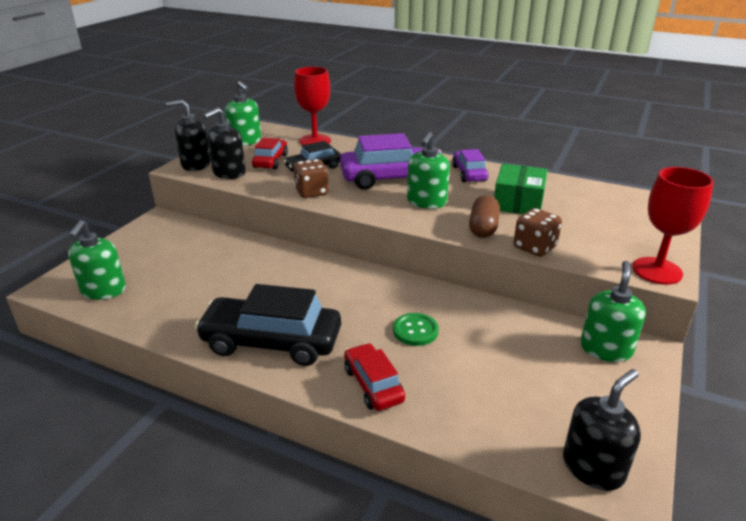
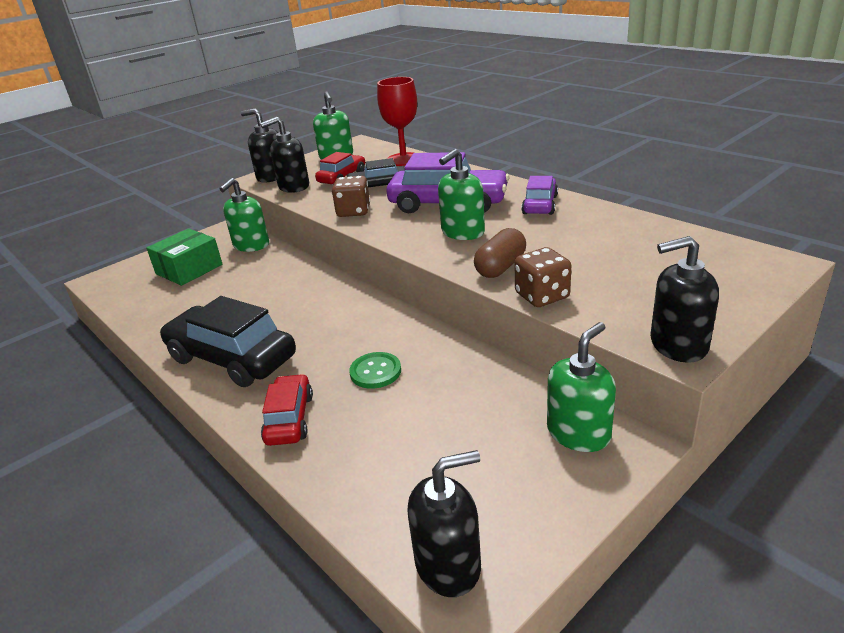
camera: 25 degrees right, 0 degrees up
(103, 290) = (135, 288): green soap dispenser -> green soap dispenser (251, 245)
(518, 202) = (569, 242): green box -> green box (189, 269)
(657, 271) = (678, 345): red goblet -> black soap dispenser

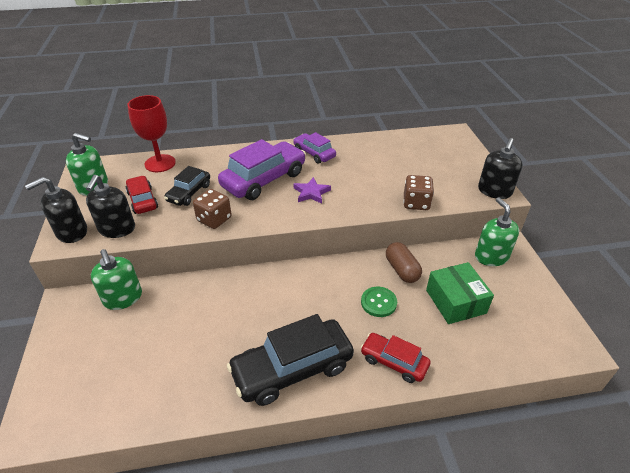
camera: 60 degrees left, 10 degrees up
(189, 269) = (109, 353): green box -> green box (455, 301)
(448, 565) = (553, 344): black soap dispenser -> none
(462, 232) = (311, 193): green soap dispenser -> purple star
(500, 267) = (370, 200): brown capsule -> brown capsule (402, 270)

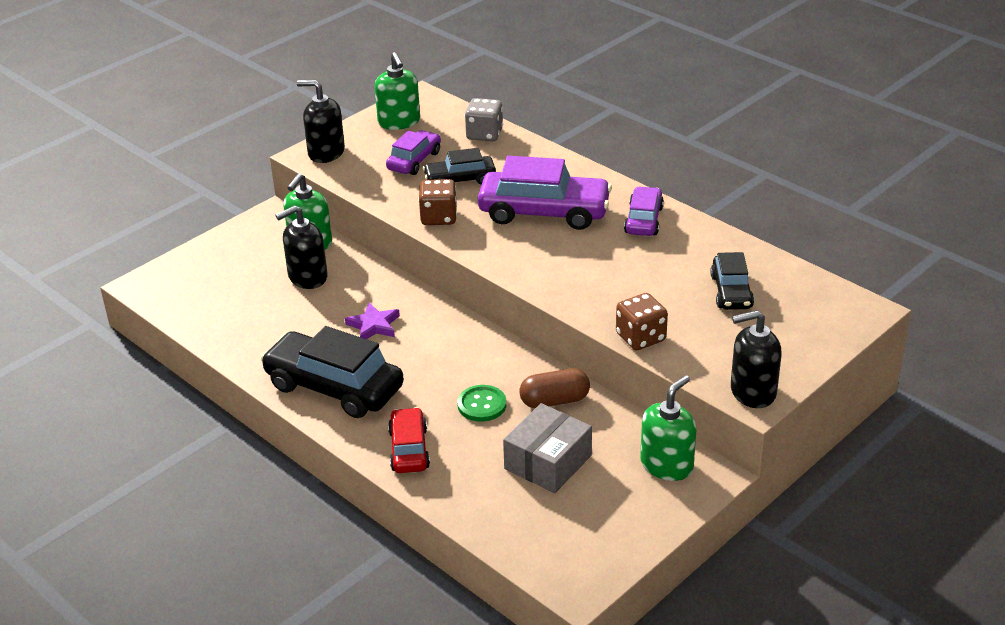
camera: 55 degrees right, 5 degrees down
(117, 229) = (358, 172): black soap dispenser -> black soap dispenser (307, 277)
(142, 200) = (414, 161): red car -> purple car
(160, 163) = (484, 134): red goblet -> grey dice
(311, 193) = (562, 255): purple star -> purple star (374, 325)
(402, 270) = (554, 401): brown capsule -> brown capsule turned 45 degrees clockwise
(405, 158) = (731, 292): none -> black car
(455, 301) = (548, 462): green box -> grey box

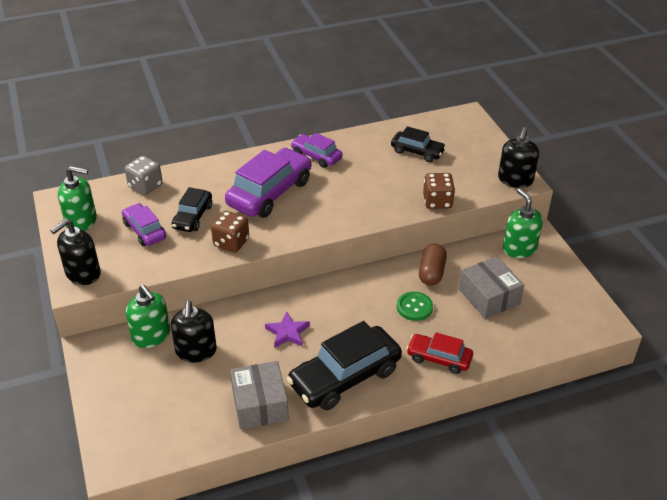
camera: 65 degrees left, 5 degrees up
(261, 343) = (260, 404): none -> grey box

